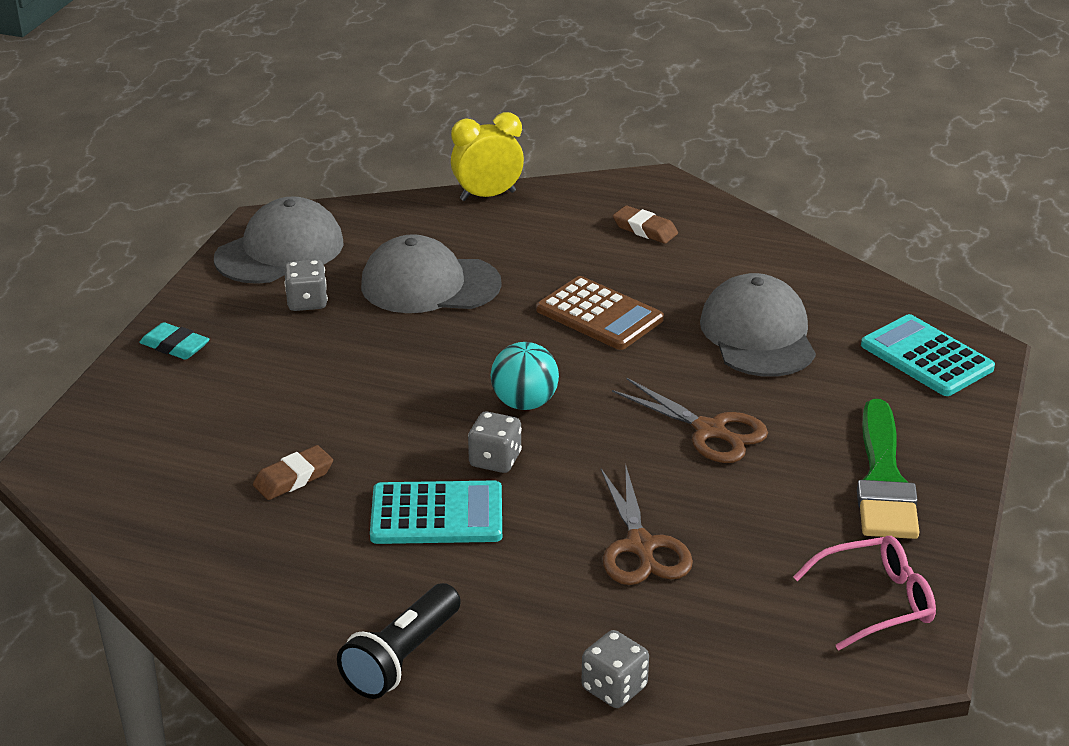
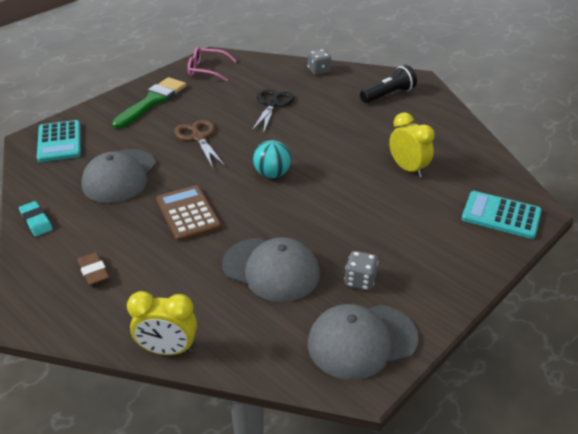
camera: 155 degrees left, 5 degrees up
(175, 346) = (458, 270): turquoise eraser -> turquoise eraser (36, 221)
(293, 478) = (408, 169): brown eraser -> yellow clock
(437, 514) = (348, 136): turquoise calculator -> turquoise calculator (501, 215)
(495, 460) = (306, 151): grey dice -> none
(641, 547) = (272, 104): brown scissors -> black scissors

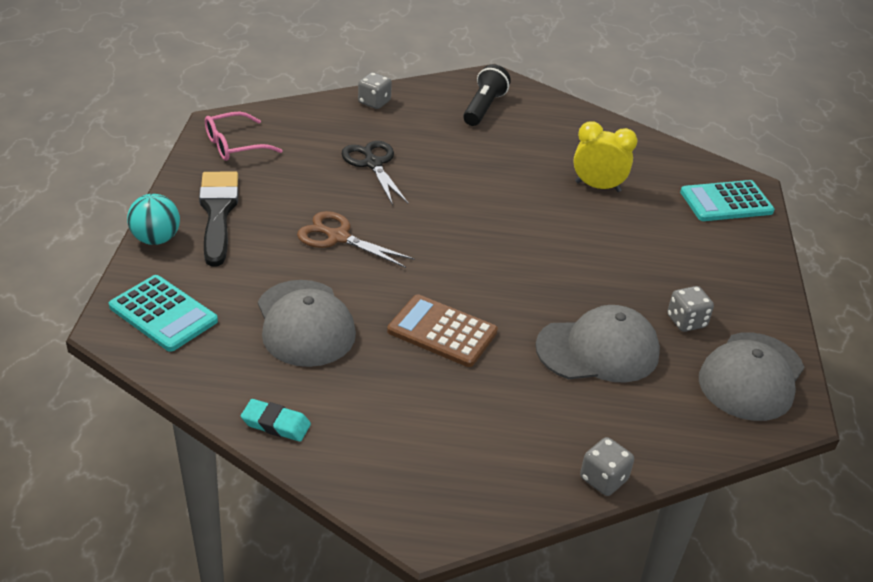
camera: 40 degrees left, 0 degrees up
(93, 272) = (424, 445): brown eraser -> none
(152, 101) = (218, 213): green brush -> black brush
(168, 350) = (603, 479): yellow clock -> grey dice
(272, 174) = (474, 247): turquoise ball -> turquoise ball (156, 239)

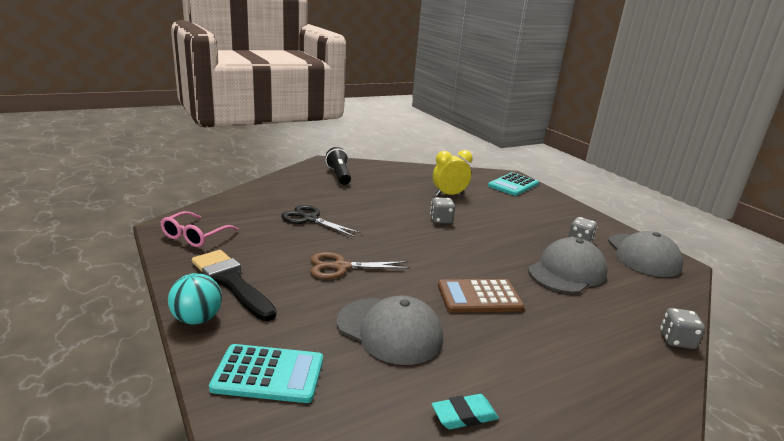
camera: 35 degrees left, 15 degrees down
(374, 102) = (269, 188): grey dice -> grey dice (441, 220)

